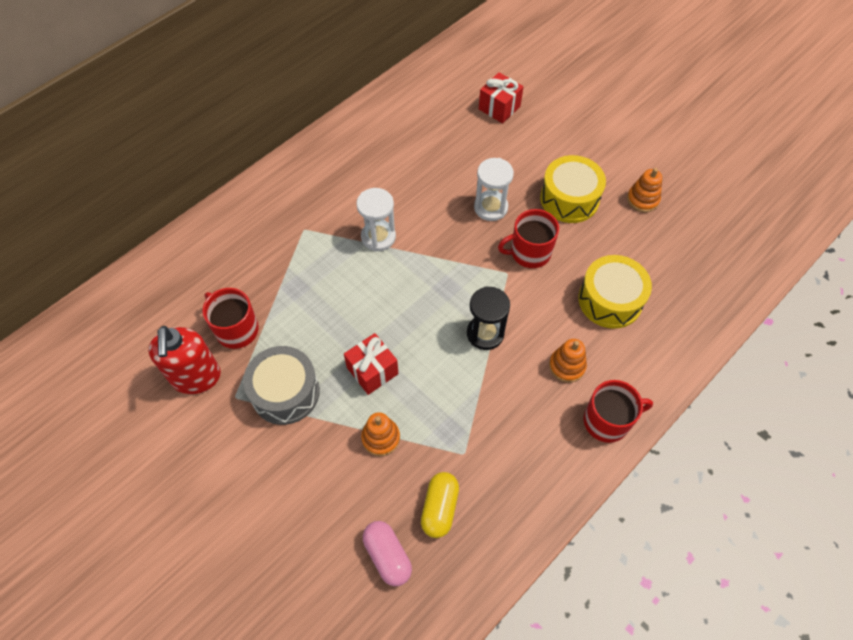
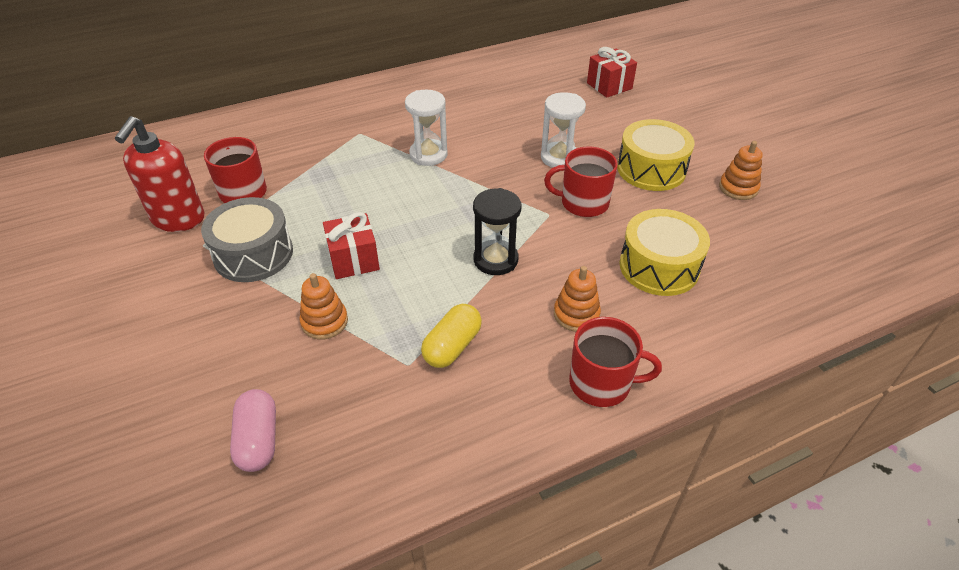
camera: 20 degrees right, 15 degrees down
(439, 508) = (348, 410): yellow capsule -> yellow capsule (452, 346)

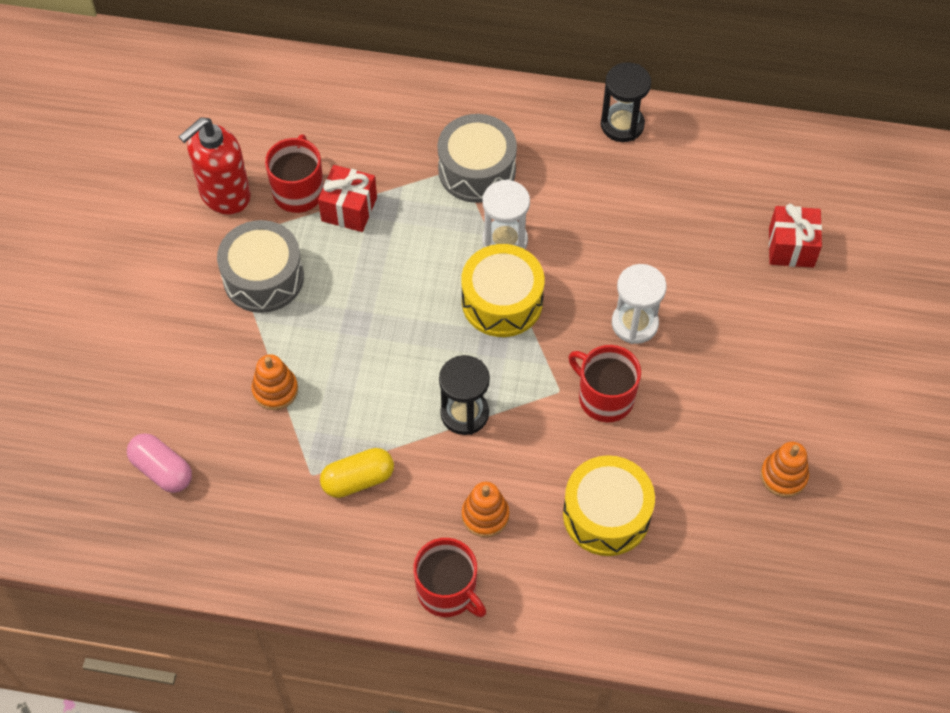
camera: 35 degrees right, 15 degrees up
(258, 440) = (162, 470): pink capsule -> pink capsule turned 75 degrees counterclockwise
(354, 260) = (342, 336): red gift -> red gift (349, 209)
(373, 129) = (477, 170): none -> grey drum
(449, 74) = (622, 125): none -> black hourglass
(651, 169) = (716, 396): yellow drum -> yellow drum (502, 301)

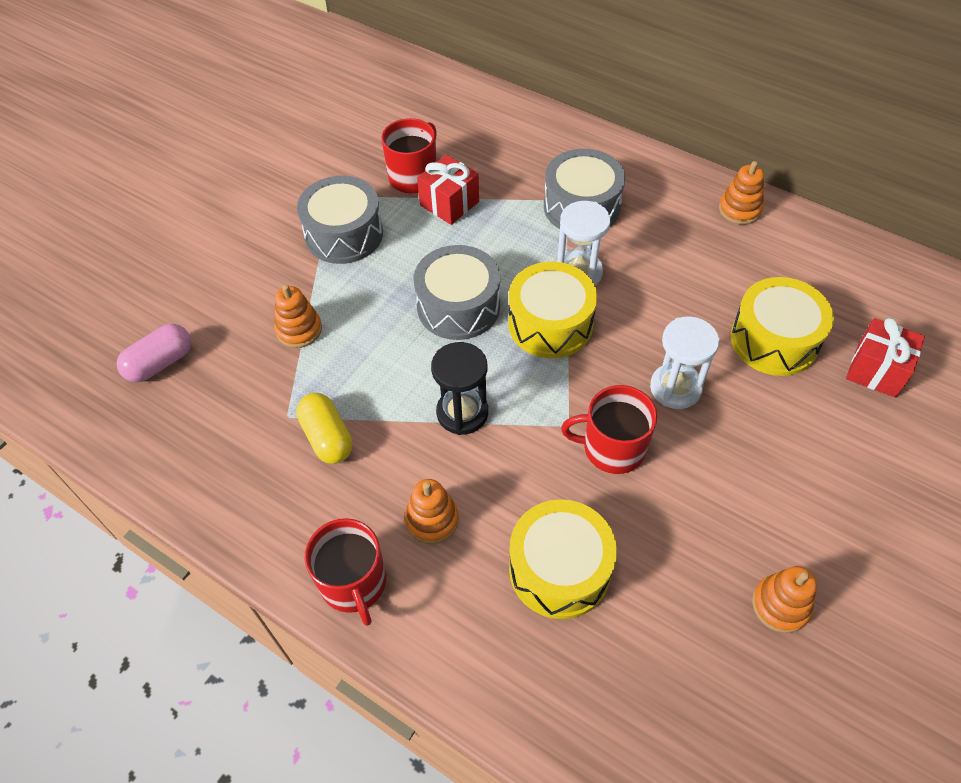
camera: 25 degrees right, 5 degrees down
(162, 470) = (160, 363): pink capsule -> pink capsule turned 75 degrees clockwise
(224, 195) = (350, 161): red soap dispenser -> none
(358, 480) = (327, 437): yellow capsule -> yellow capsule turned 60 degrees clockwise
(411, 314) = (458, 306): none -> grey drum
(604, 397) = (612, 448): red mug -> red mug turned 60 degrees counterclockwise
(622, 125) = (739, 209): black hourglass -> orange stacking toy
(699, 248) = (774, 340): none -> yellow drum

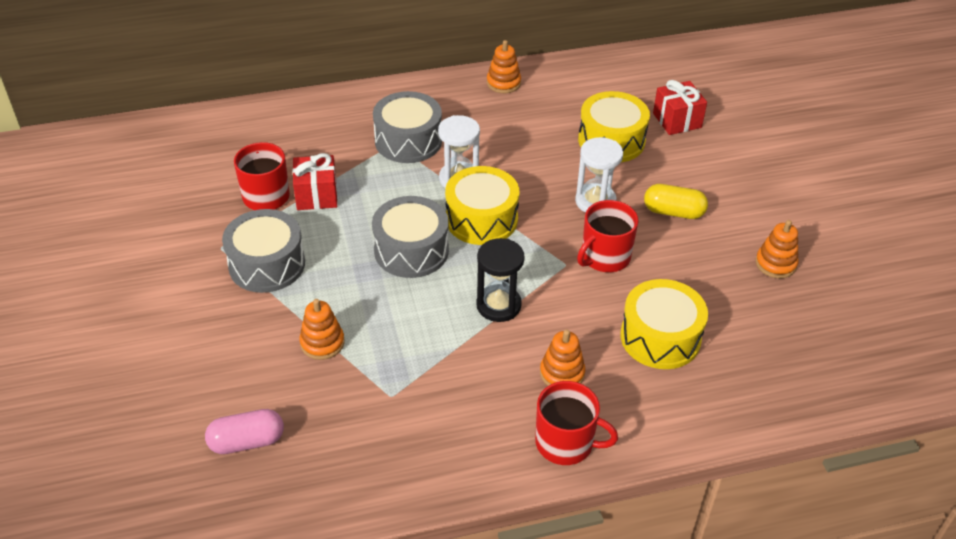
camera: 50 degrees left, 10 degrees down
(160, 363) = (247, 441): pink capsule -> pink capsule turned 75 degrees clockwise
(327, 437) = (435, 385): yellow capsule -> yellow capsule (673, 212)

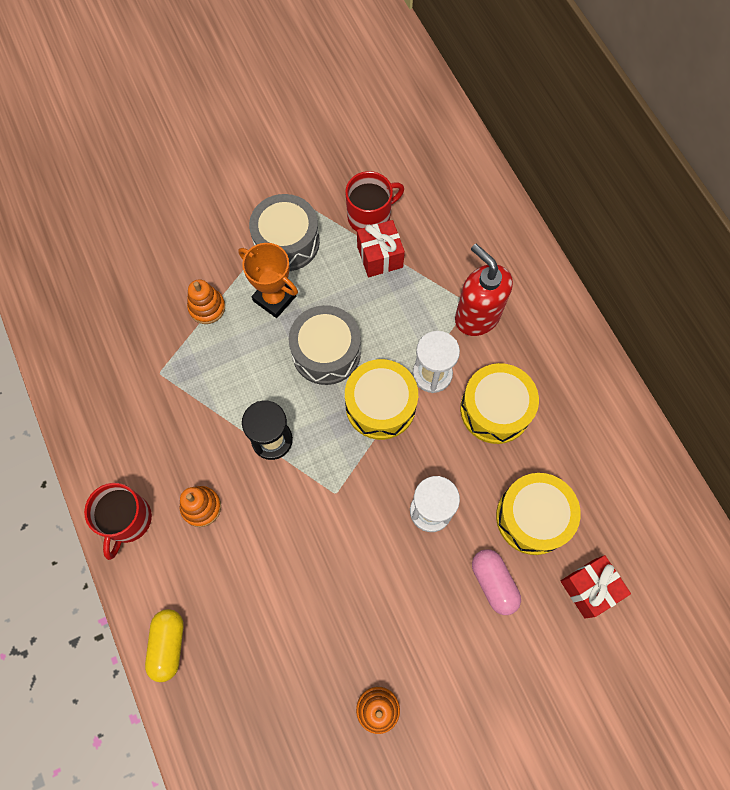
camera: 80 degrees right, 25 degrees up
(247, 441) = (104, 281): pink capsule -> pink capsule (493, 583)
(333, 283) = (274, 298): none -> orange trophy
(408, 141) = (477, 316): grey drum -> red soap dispenser
(503, 83) = (598, 390): orange stacking toy -> none
(604, 257) = (352, 529): red mug -> none
(660, 337) = (256, 592): yellow drum -> yellow drum (495, 409)
(673, 212) = (433, 594): yellow capsule -> yellow capsule (168, 645)

